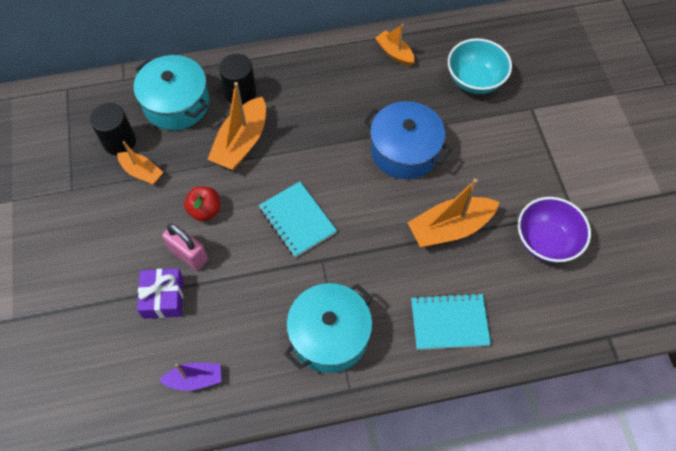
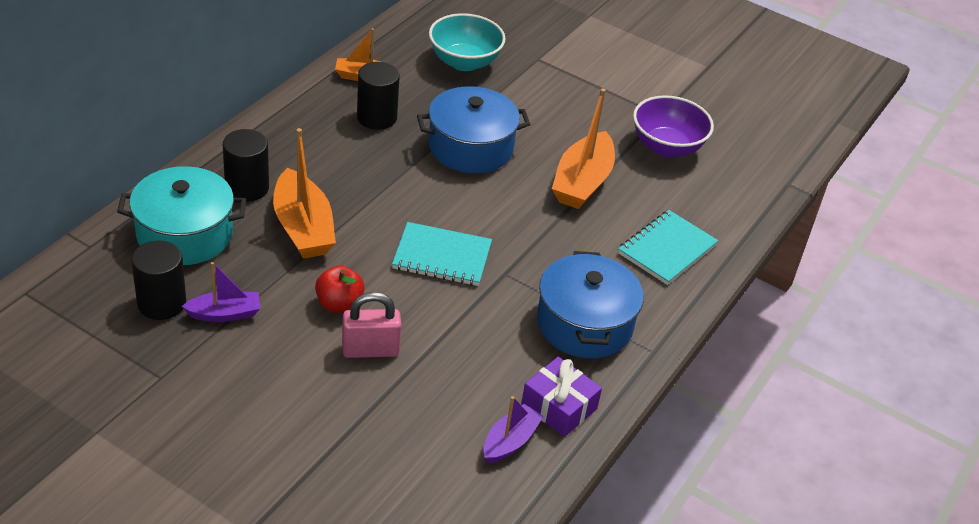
camera: 50 degrees left, 20 degrees down
(142, 172) = (225, 314): orange boat -> purple boat
(163, 297) = (392, 401): purple gift -> purple gift (559, 407)
(329, 335) = (584, 324): turquoise pot -> blue pot
(369, 90) = (377, 117): none -> black cylinder

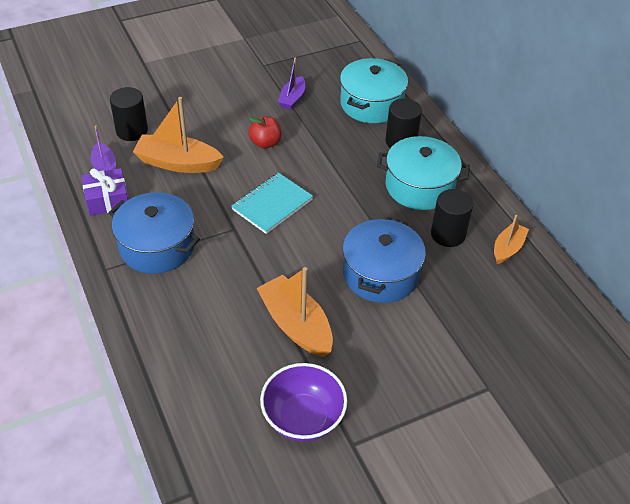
camera: 125 degrees right, 5 degrees up
(161, 303) = (318, 80): black cylinder -> black cylinder (132, 131)
(303, 228) = (345, 152): orange boat -> orange boat (178, 163)
(317, 153) = (419, 186): none -> turquoise pot
(370, 350) = (219, 142): pink padlock -> none
(464, 62) = (504, 326): turquoise bowl -> none
(667, 249) = (185, 337): turquoise notebook -> none

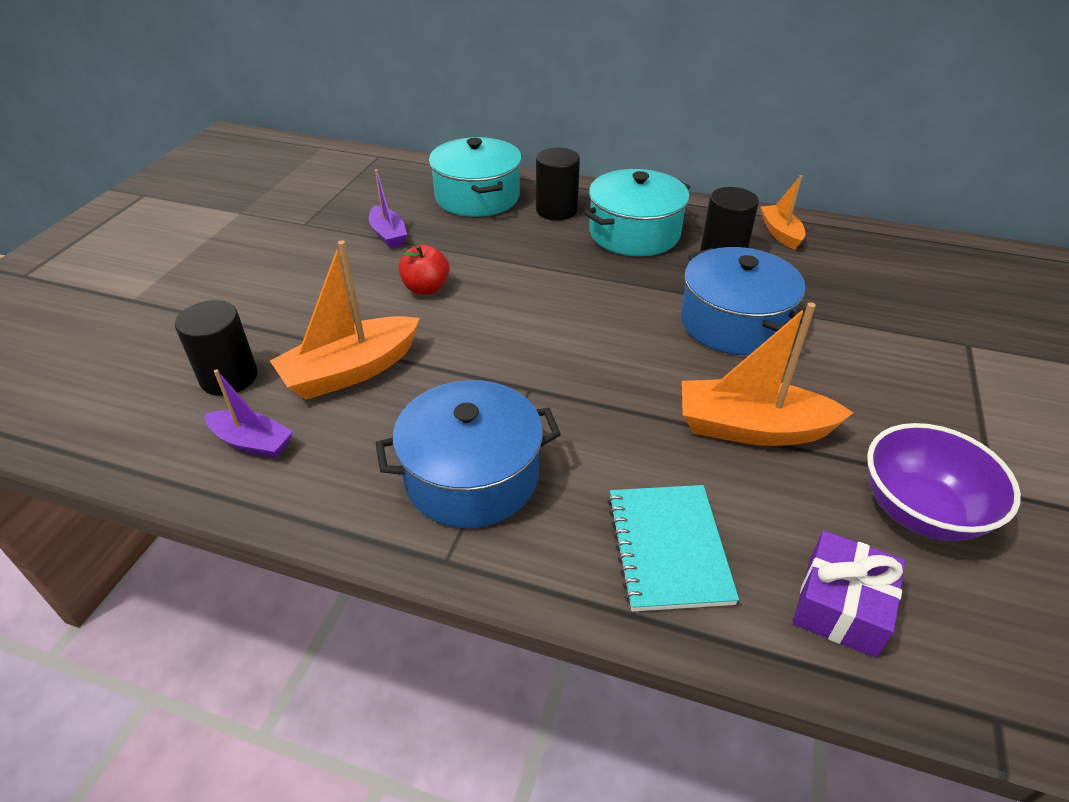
camera: 45 degrees left, 5 degrees down
(107, 200) = (315, 476): purple gift -> purple gift (841, 605)
(272, 204) = (530, 337): turquoise notebook -> turquoise notebook (668, 548)

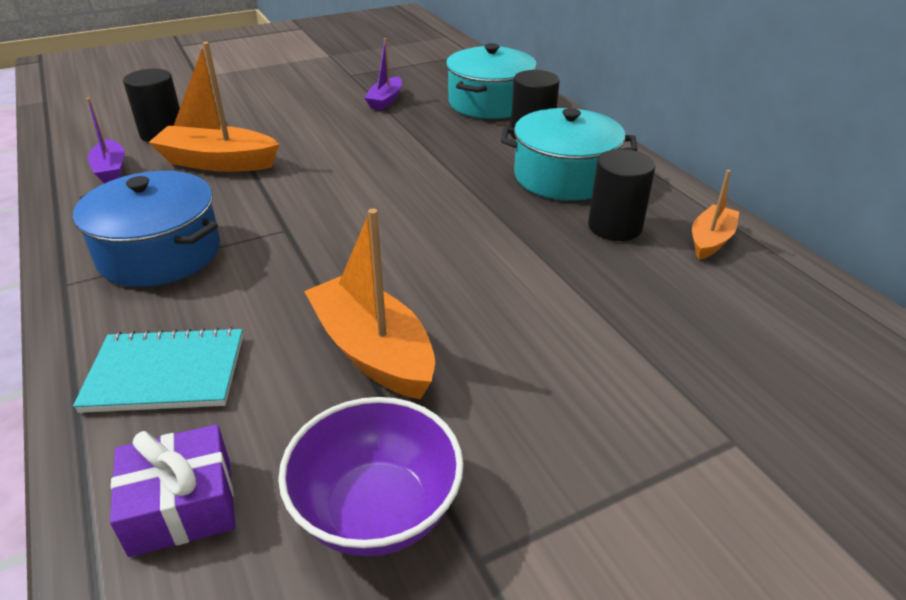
camera: 45 degrees right, 5 degrees down
(426, 288) = (345, 140): red apple -> none
(668, 548) = (166, 373): turquoise notebook -> turquoise notebook turned 45 degrees clockwise
(733, 323) = (515, 277): blue pot -> none

